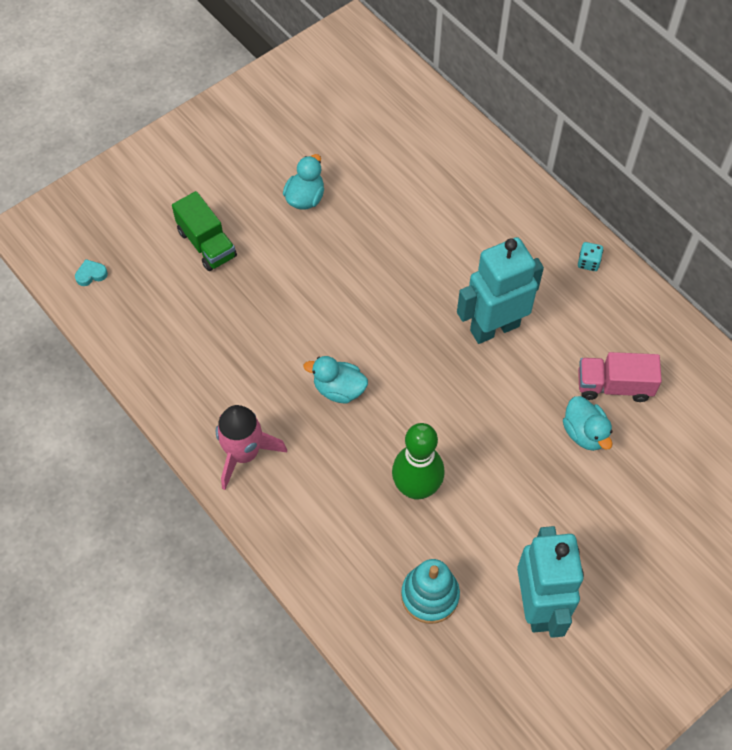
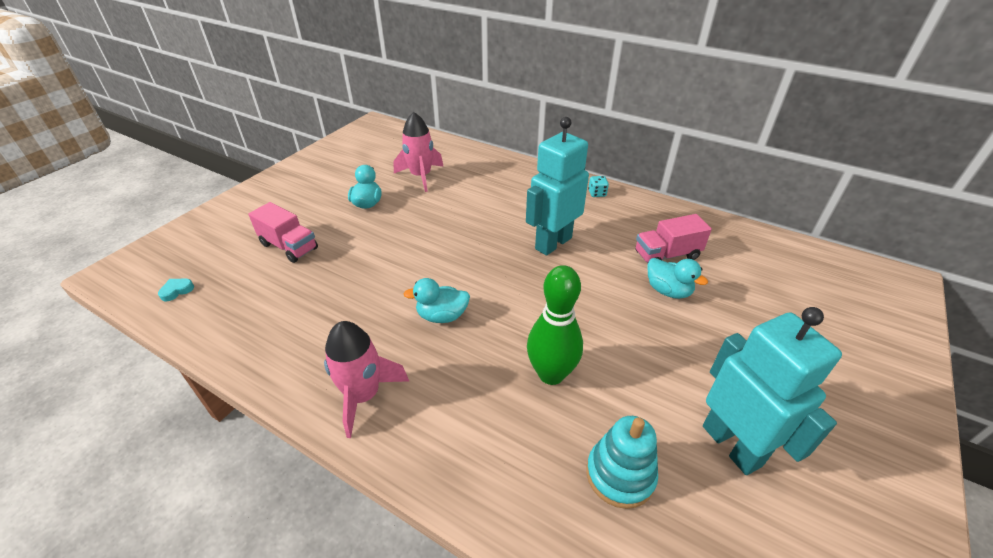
camera: 20 degrees left, 20 degrees down
(207, 244) = (289, 246): green truck -> pink truck
(382, 165) = (421, 176): none -> pink rocket

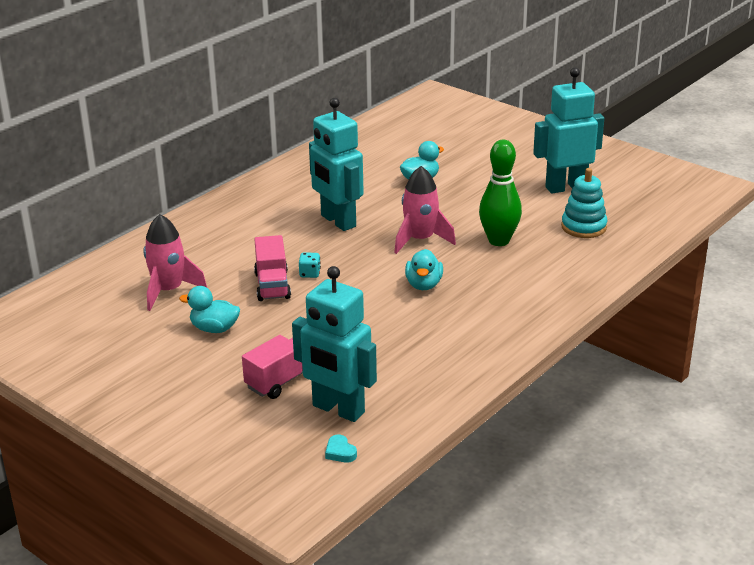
camera: 80 degrees left, 10 degrees down
(238, 282) = (338, 409): none -> turquoise robot
(363, 395) = (507, 324): pink rocket -> pink rocket (420, 240)
(597, 193) = (262, 188): turquoise dice -> turquoise dice (310, 273)
(666, 255) = (375, 172): pink truck -> pink truck (272, 285)

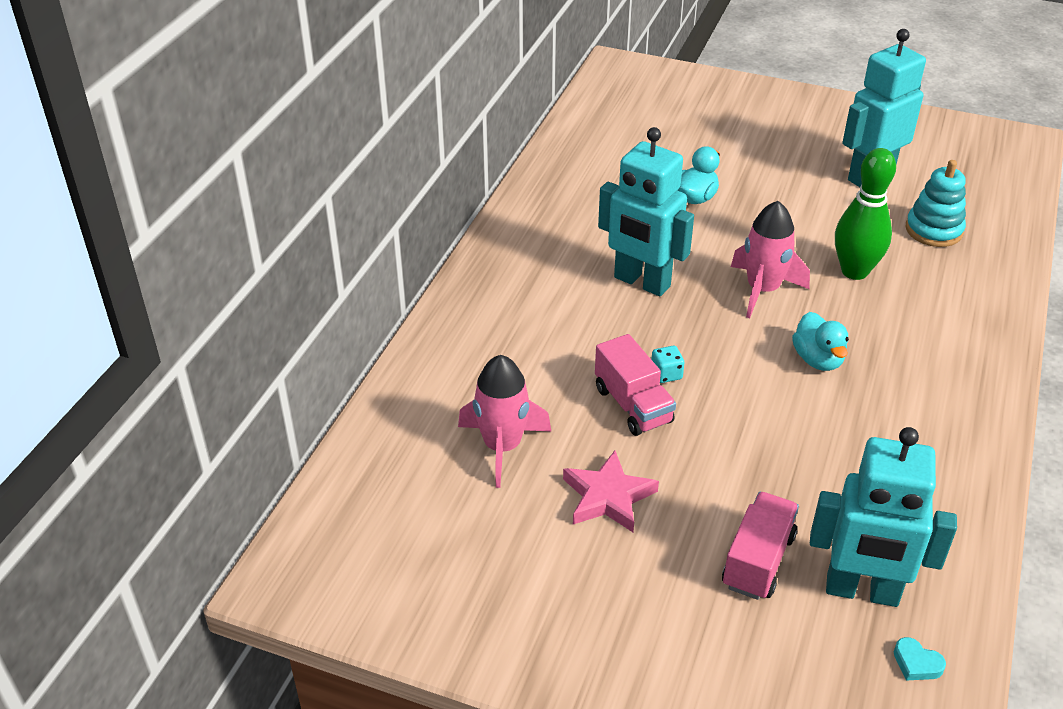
camera: 20 degrees left, 10 degrees up
(214, 329) = (608, 497): turquoise duck -> pink star

